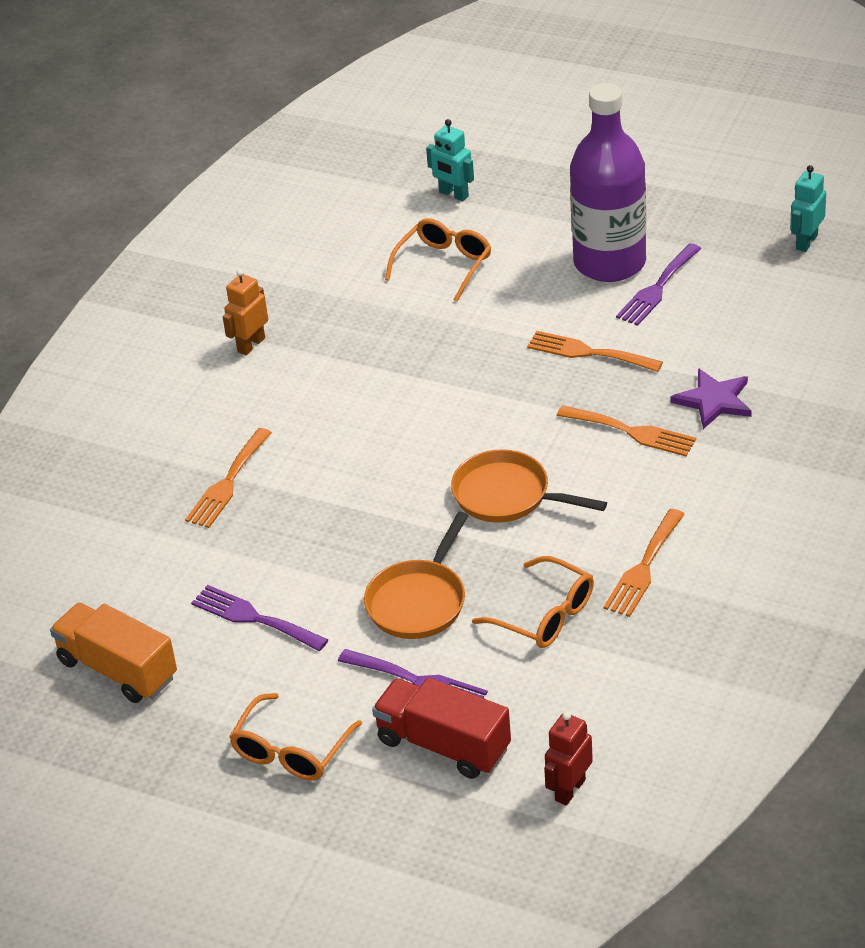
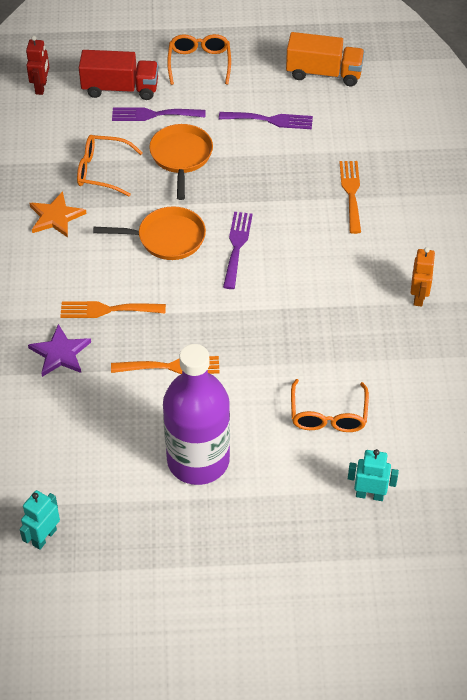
camera: 150 degrees right, 10 degrees up
(643, 568) = (56, 217): orange fork -> orange star
(657, 288) = (147, 445): purple fork -> purple fork (237, 246)
(806, 242) = (44, 537): turquoise robot -> turquoise robot turned 150 degrees counterclockwise

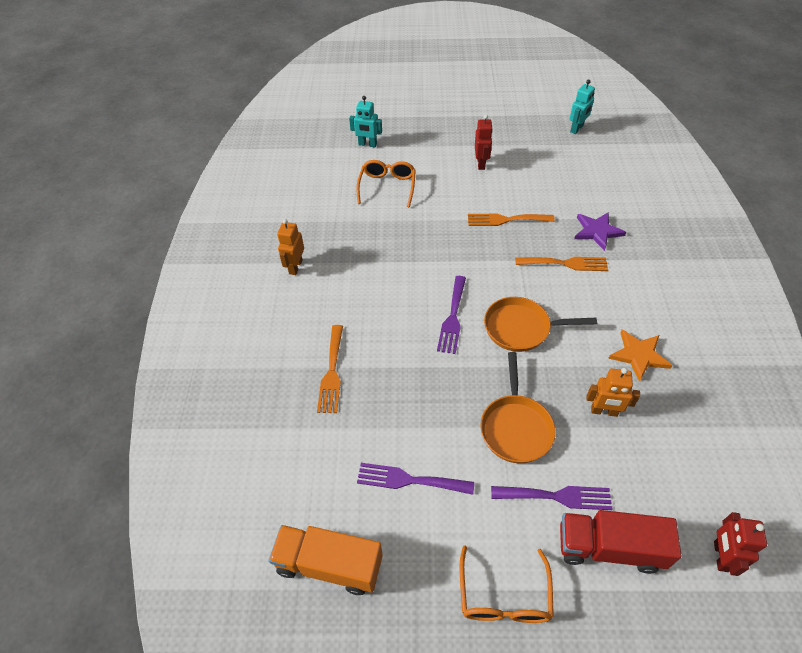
camera: 175 degrees left, 0 degrees up
(101, 171) = (604, 411): orange glasses -> orange robot
(198, 460) = (481, 163): purple bottle -> red robot

